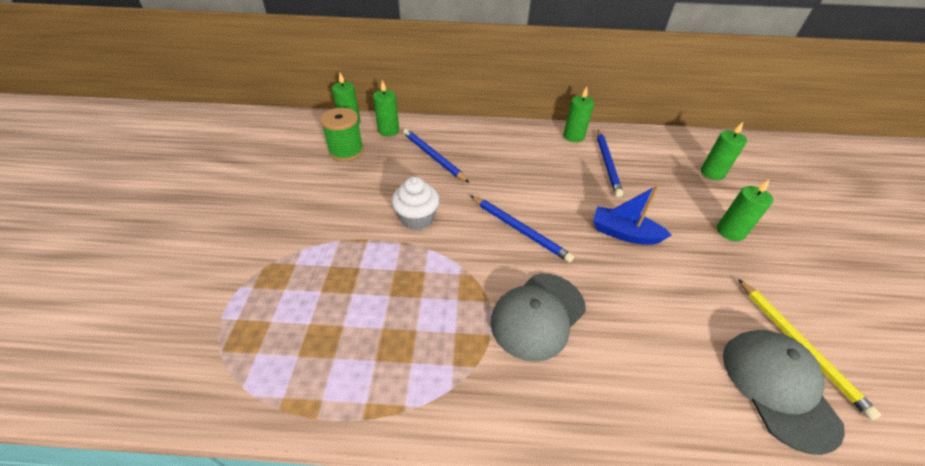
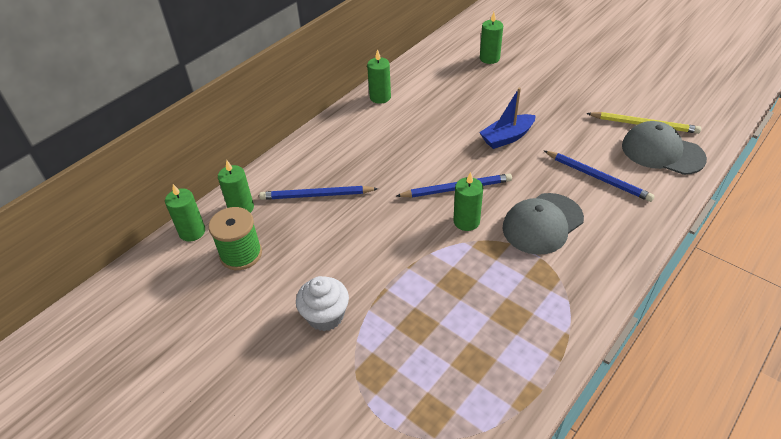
camera: 50 degrees left, 0 degrees up
(417, 218) = (388, 244): white cupcake -> white cupcake (325, 316)
(538, 315) = (542, 223): grey cap -> grey cap turned 60 degrees clockwise
(607, 164) = (430, 100): blue pencil -> blue pencil (598, 177)
(730, 232) = (546, 89): green candle -> green candle (466, 221)

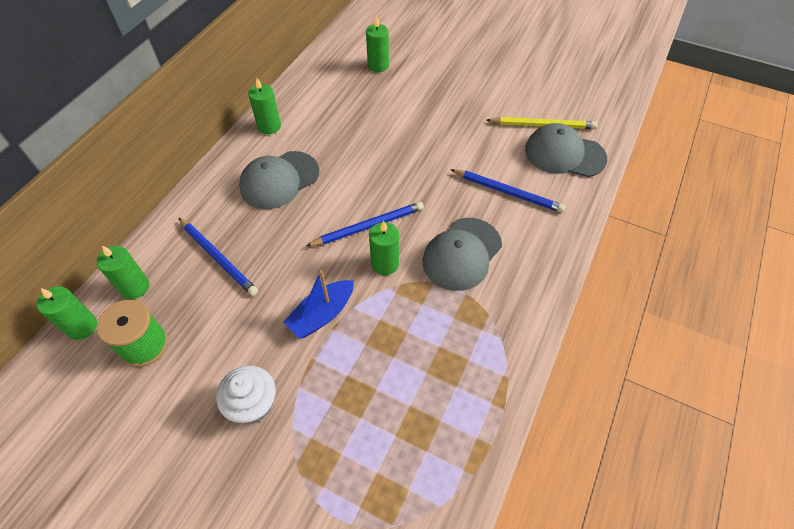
camera: 15 degrees left, 10 degrees up
(316, 195) = (218, 258): blue pencil -> blue pencil turned 120 degrees counterclockwise
(381, 141) = (279, 180): none -> grey cap
(507, 137) = (410, 158): blue boat -> blue boat (322, 315)

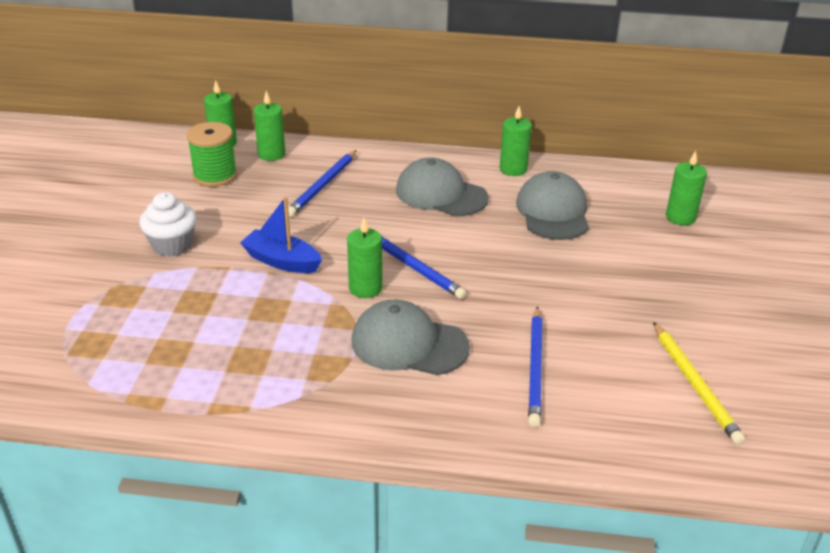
camera: 70 degrees right, 20 degrees down
(564, 154) = (651, 416): grey cap -> grey cap (553, 212)

